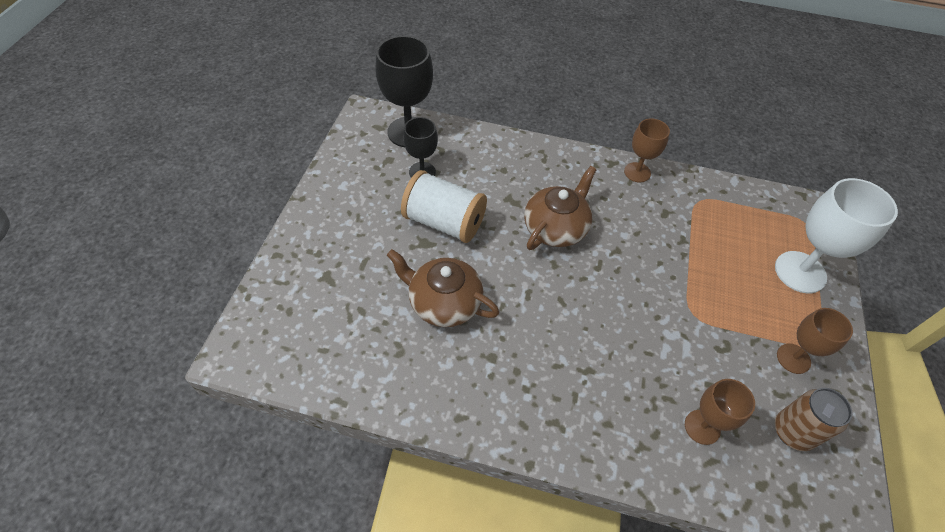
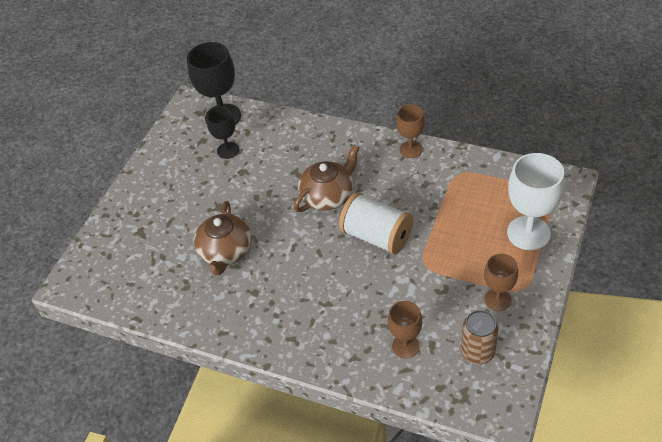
camera: 15 degrees right, 5 degrees down
(444, 222) = (238, 191): white spool -> white spool (377, 236)
(444, 302) = (226, 252): brown teapot -> brown teapot turned 120 degrees counterclockwise

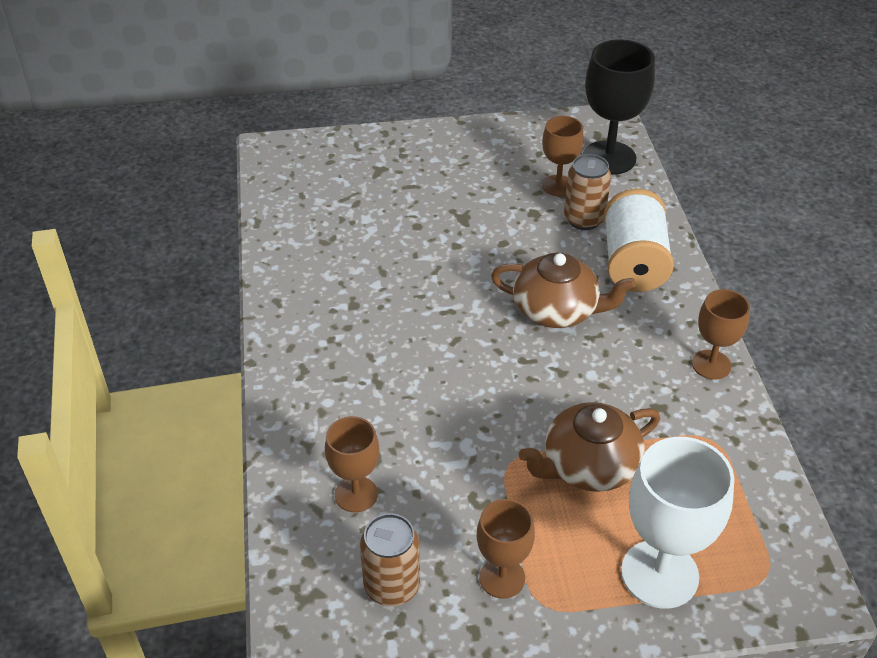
camera: 55 degrees right, 5 degrees down
(226, 252) = (398, 253): brown teapot -> brown teapot (588, 466)
(228, 150) = (558, 185): black goblet -> brown goblet
(265, 151) = (584, 219): none -> brown can
(377, 236) = (523, 389): white spool -> white spool (633, 263)

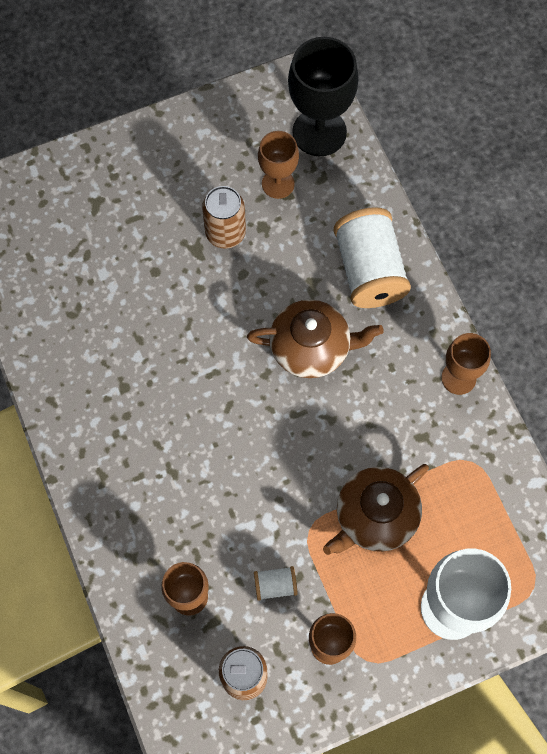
camera: 15 degrees left, 25 degrees up
(456, 505) = (275, 585): none -> white spool
(584, 219) = (312, 224): brown can -> brown can (225, 233)

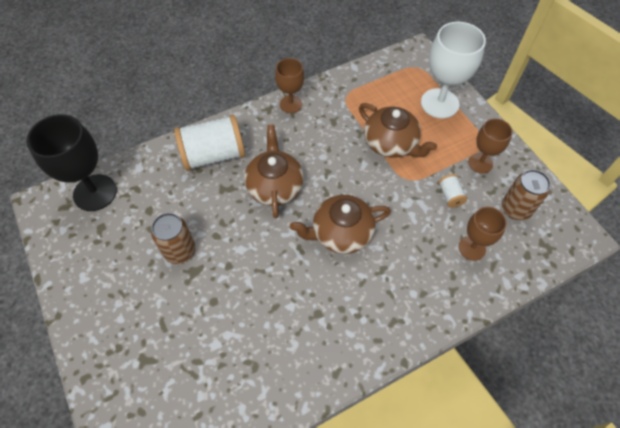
camera: 95 degrees left, 10 degrees down
(230, 426) = (341, 233): none -> brown teapot
(278, 184) = (138, 217): brown goblet -> none

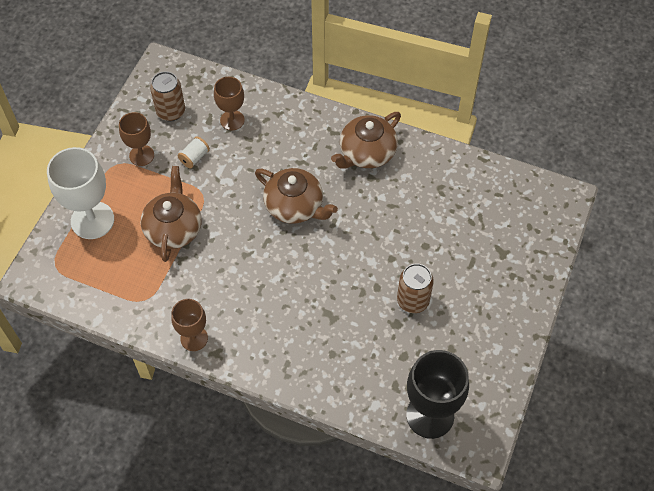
camera: 130 degrees left, 0 degrees up
(214, 155) = (307, 354): white spool -> none
(275, 186) = (295, 282): brown teapot -> brown teapot (366, 153)

